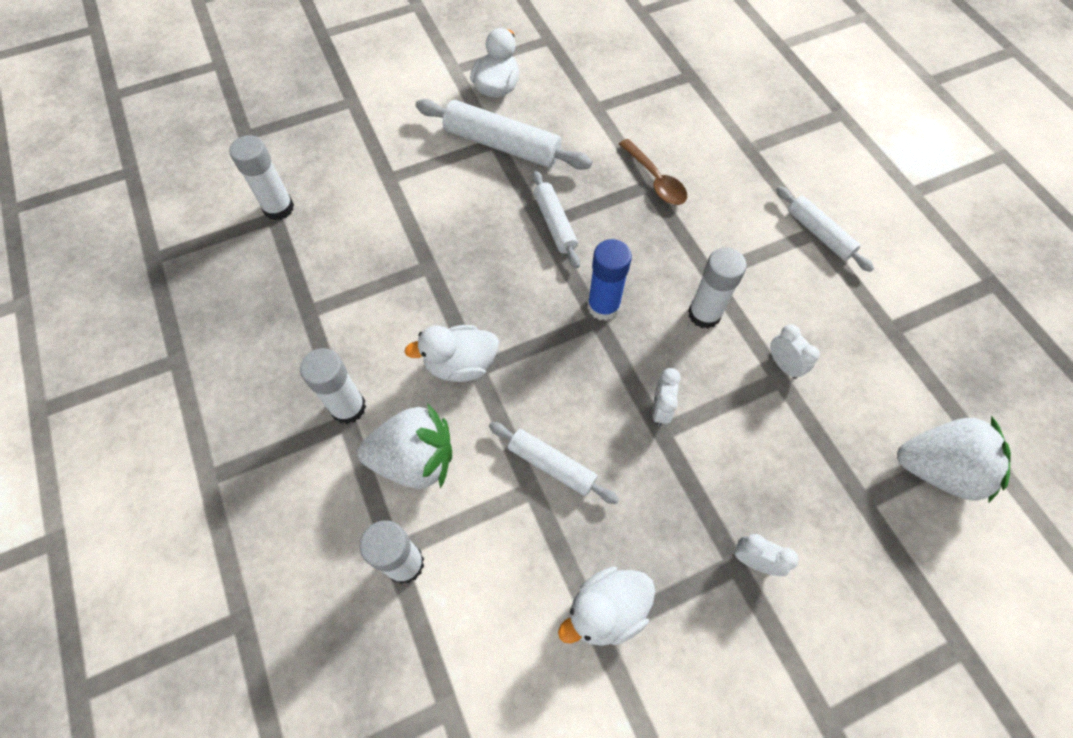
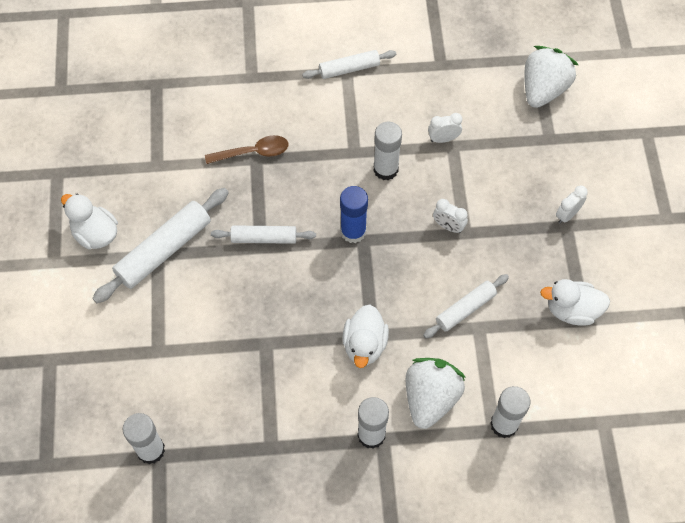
camera: 70 degrees left, 0 degrees up
(606, 611) = (572, 310): white duck -> white duck turned 105 degrees clockwise

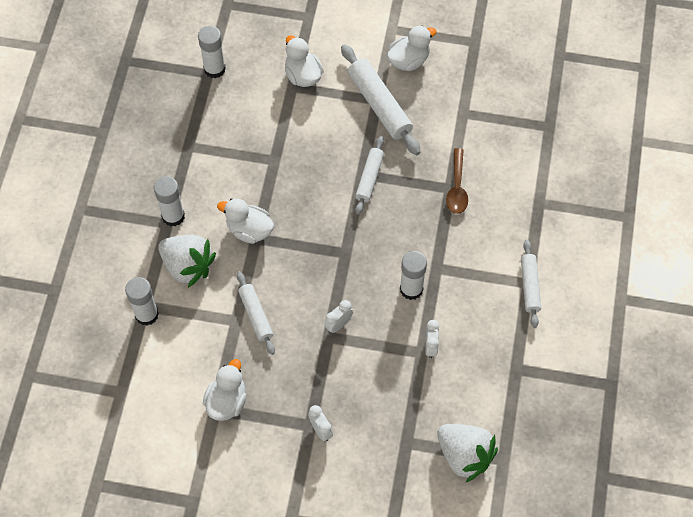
camera: 105 degrees right, 0 degrees up
(139, 343) = (303, 75): none -> white duck
(353, 231) = (356, 247): blue glue stick -> none

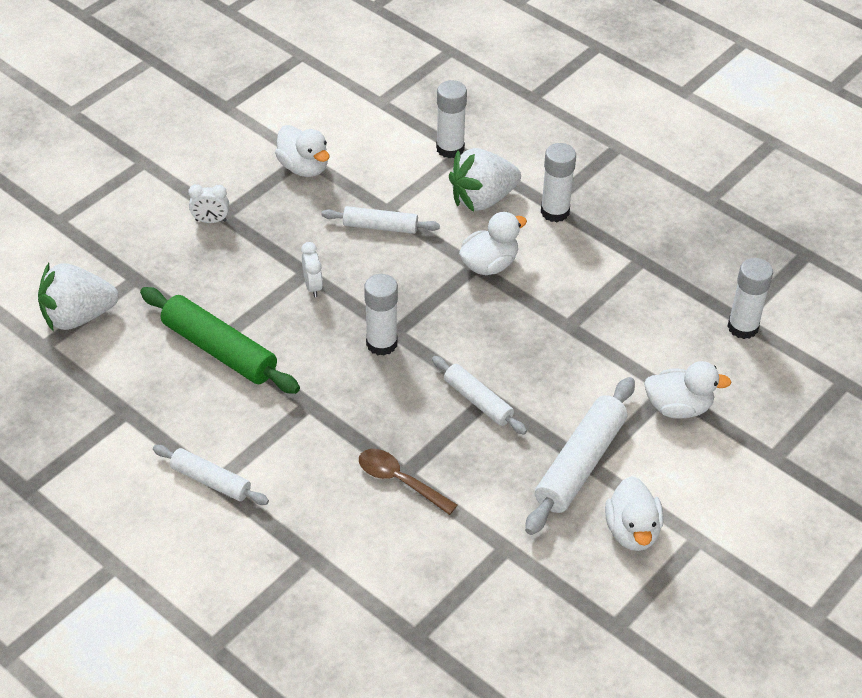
camera: 120 degrees right, 15 degrees down
(379, 105) = (580, 464): white rolling pin -> white rolling pin turned 60 degrees counterclockwise
(411, 289) = (302, 368): white glue stick -> white glue stick (381, 343)
(431, 346) = (219, 350): white clock -> green rolling pin

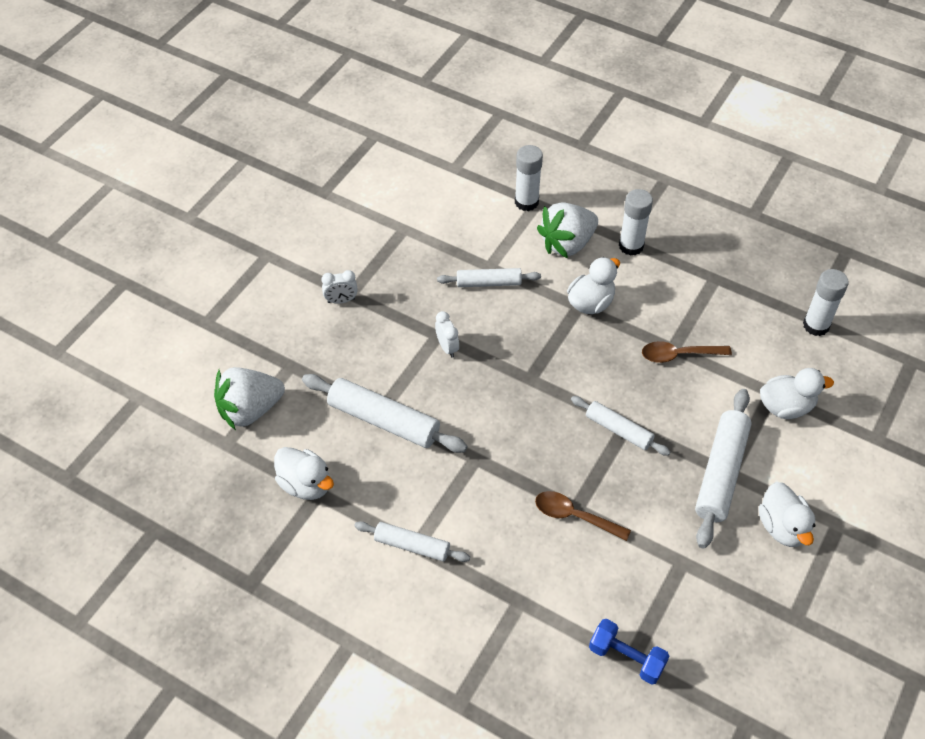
camera: 10 degrees left, 5 degrees up
(219, 350) = (384, 421): green rolling pin -> white rolling pin
(304, 167) = (407, 238): white duck -> white duck (305, 484)
(381, 343) = (521, 391): white glue stick -> none
(411, 633) = (626, 658): none -> blue dumbbell
(572, 334) = (679, 355): none -> brown spoon

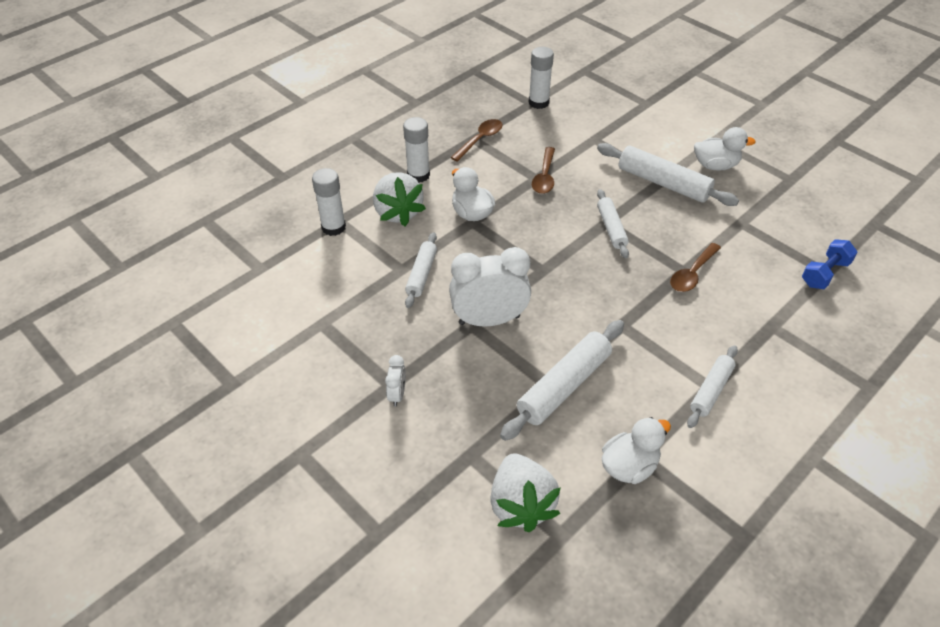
camera: 75 degrees left, 5 degrees down
(447, 347) = (489, 320): white clock -> white clock, size x2.18
(618, 430) = (611, 228): white rolling pin -> white rolling pin turned 60 degrees counterclockwise
(716, 284) = (480, 140): none -> brown spoon
(786, 407) = (609, 136): white duck -> none

